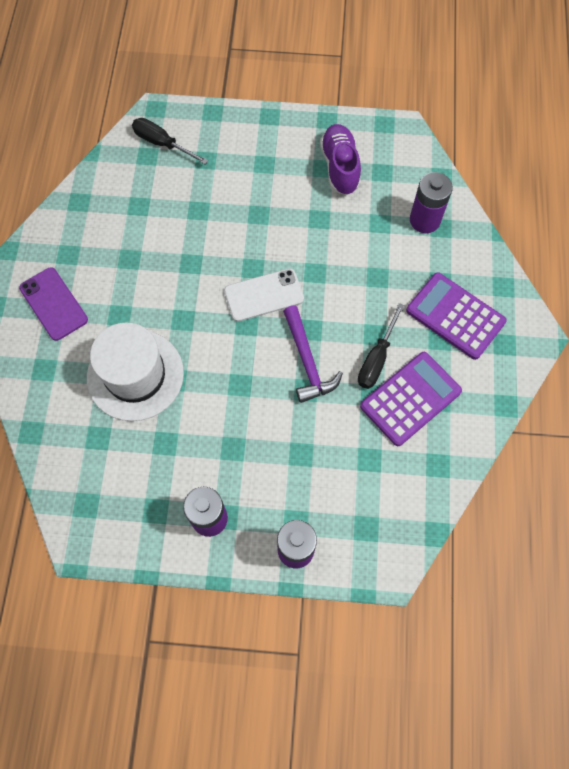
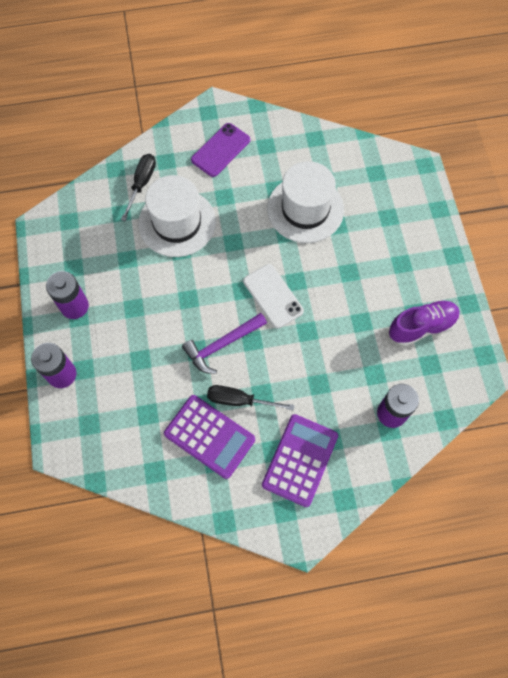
camera: 75 degrees right, 0 degrees up
(162, 143) = (392, 180): black screwdriver -> black screwdriver (141, 184)
(167, 235) = (305, 209): none -> white hat

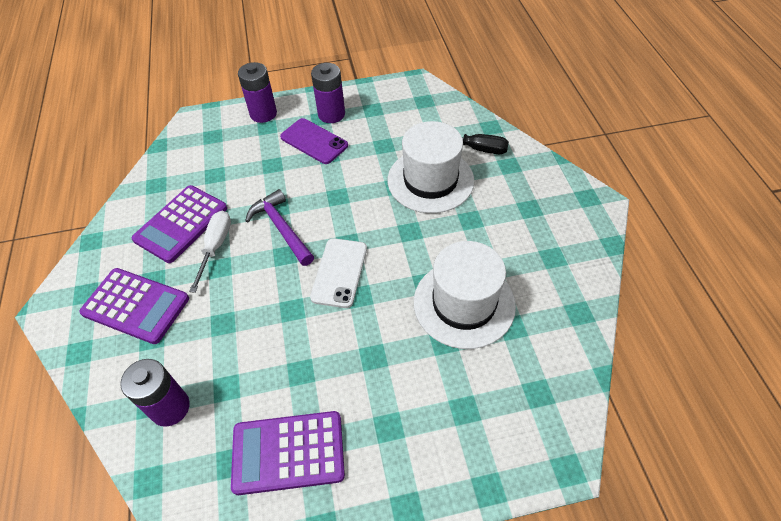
camera: 90 degrees right, 15 degrees down
(221, 150) = (535, 212): purple phone -> purple phone (314, 141)
(239, 400) = (215, 247): black screwdriver -> white screwdriver
(273, 296) = (339, 272): white phone -> white phone turned 45 degrees counterclockwise
(421, 326) = (288, 452): purple shoe -> purple calculator

